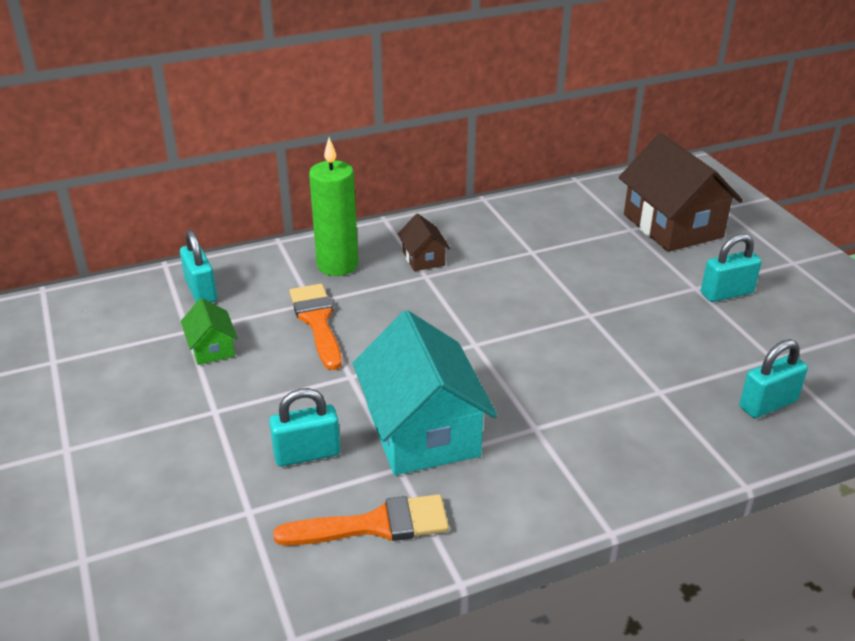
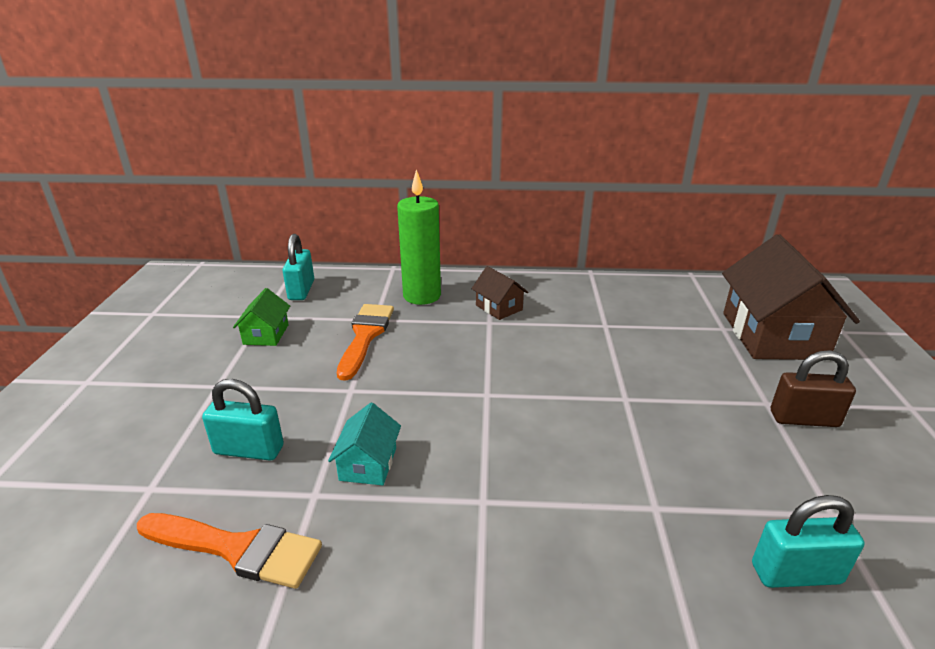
camera: 25 degrees right, 5 degrees down
(422, 431) = (368, 464): turquoise house -> turquoise house, size x0.47
(423, 258) = (499, 307): brown house -> brown house turned 45 degrees counterclockwise
(726, 293) = (804, 419): turquoise padlock -> brown padlock

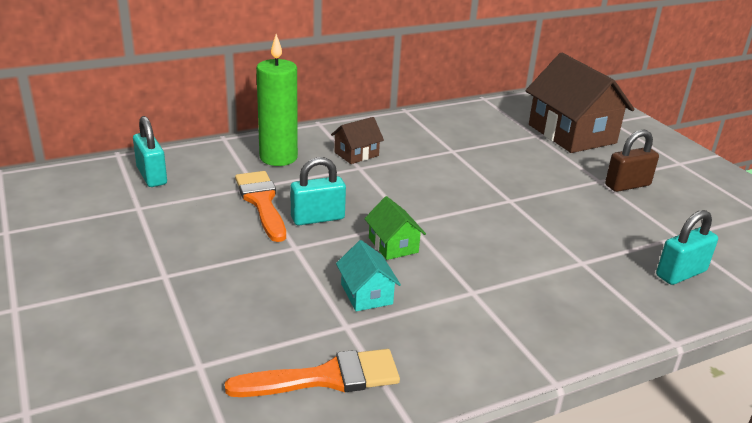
camera: 30 degrees left, 0 degrees up
(249, 450) = (256, 313): turquoise padlock -> turquoise padlock (317, 218)
(266, 334) = (162, 222): green house -> green house (393, 245)
(499, 307) = (356, 154): brown house -> brown house turned 60 degrees counterclockwise

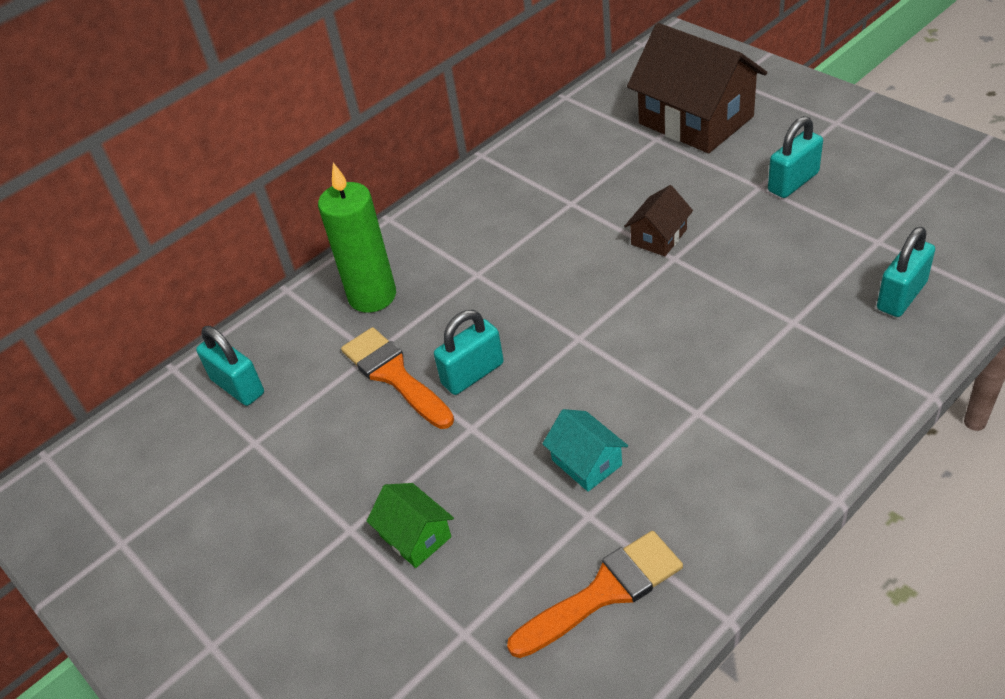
camera: 10 degrees left, 15 degrees up
(356, 154) = (461, 253): brown house -> brown house (659, 237)
(393, 245) = (579, 380): green house -> green house (415, 536)
(627, 185) = (793, 182): brown padlock -> turquoise padlock

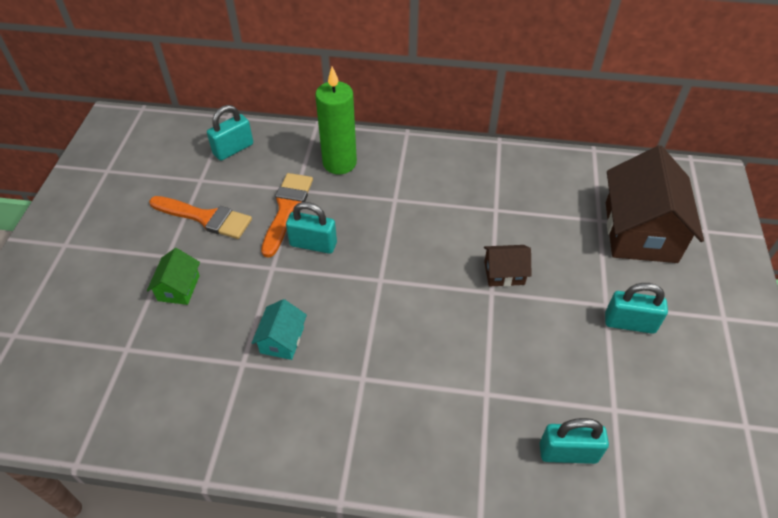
camera: 45 degrees right, 5 degrees up
(238, 386) = (233, 149): turquoise padlock -> turquoise padlock turned 45 degrees clockwise
(604, 592) = (190, 403): orange brush -> orange brush (206, 218)

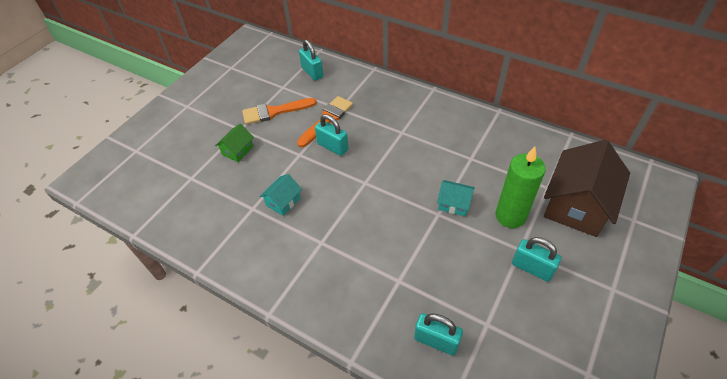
camera: 25 degrees right, 0 degrees up
(206, 218) = (274, 112): orange brush -> orange brush turned 120 degrees clockwise
(233, 149) = (312, 72): turquoise padlock -> turquoise padlock turned 75 degrees clockwise
(339, 163) = (376, 98): green candle -> green candle (510, 216)
(504, 273) = (454, 204): brown house -> turquoise house

